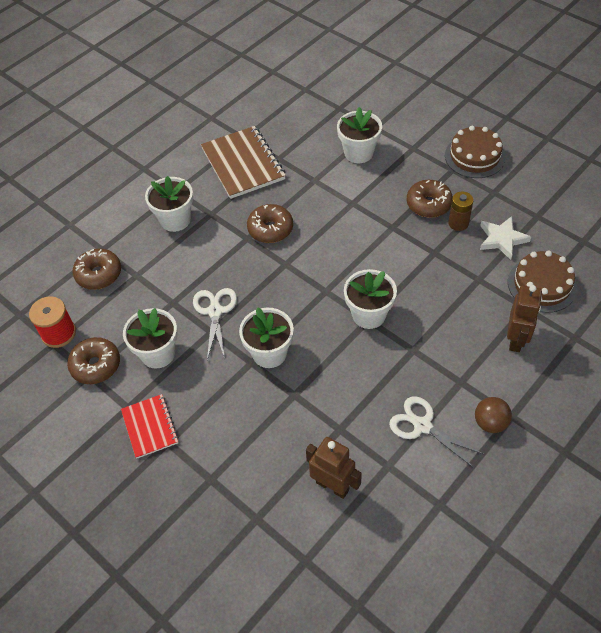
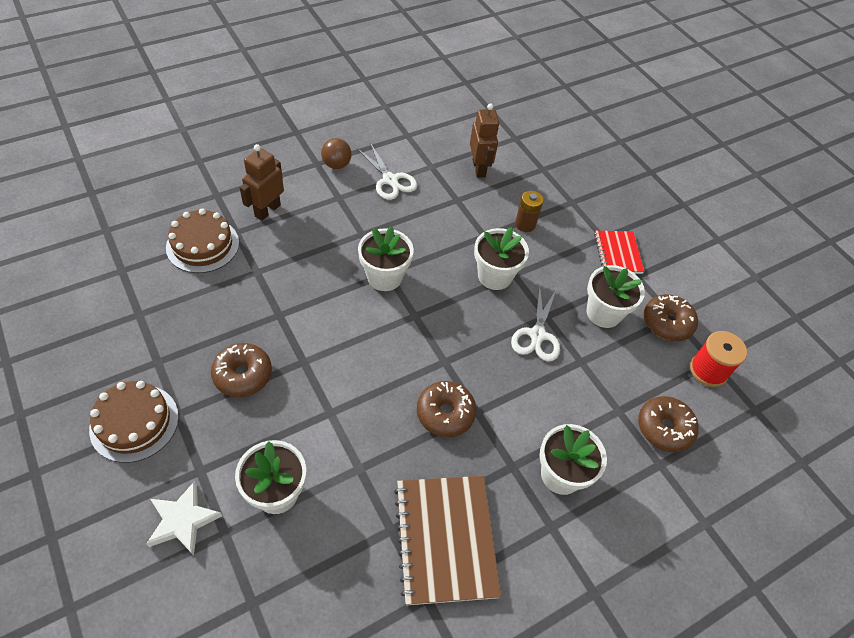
camera: 170 degrees left, 0 degrees up
(332, 486) = (479, 168): brown robot -> brown robot turned 150 degrees counterclockwise
(458, 223) = (229, 338): brown battery -> brown battery (525, 224)
(502, 239) = (199, 302): white star -> white star (183, 520)

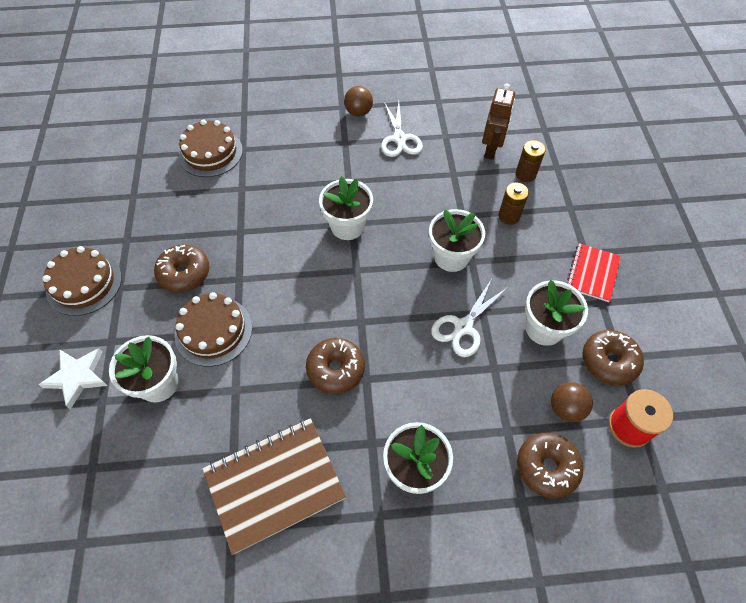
camera: 30 degrees right, 5 degrees up
(267, 210) = (278, 137): brown robot -> none
(306, 421) = (213, 331): none -> brown cake
(445, 539) = (274, 484): brown notebook -> brown notebook turned 45 degrees clockwise
(520, 183) = (525, 174): none -> brown battery
(654, 374) = (565, 408): none -> brown ball

